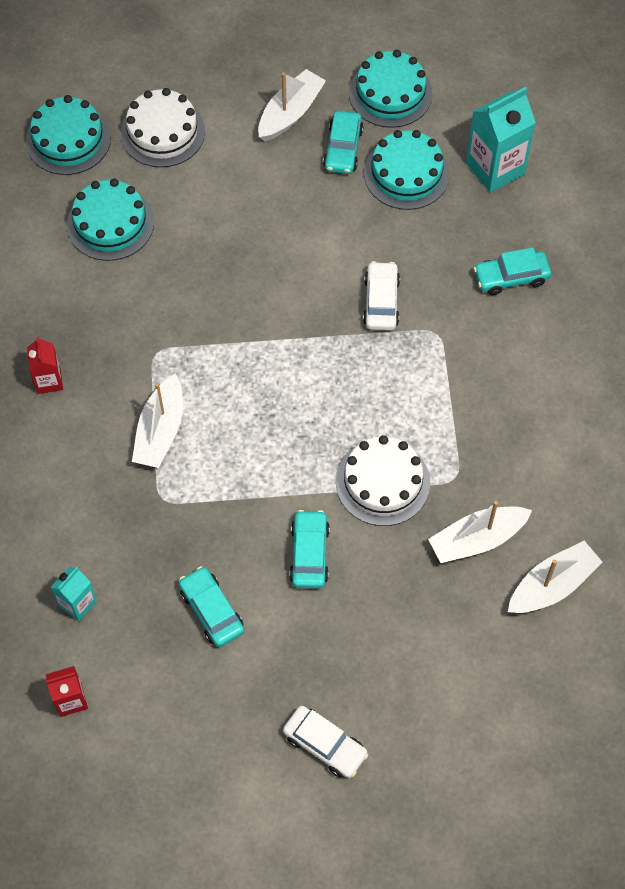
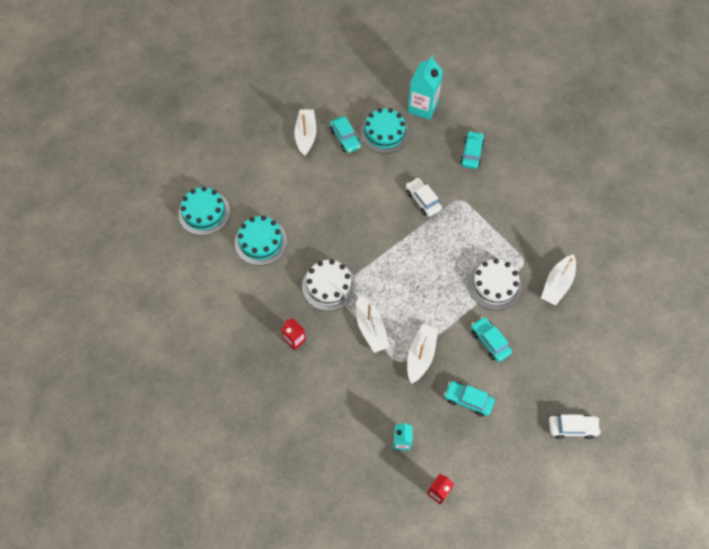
camera: 35 degrees left, 0 degrees up
(162, 132) = (250, 181): white cake -> white cake (329, 286)
(390, 93) = (345, 99): turquoise cake -> none
(511, 277) = (471, 153): turquoise car -> turquoise car turned 150 degrees clockwise
(552, 585) = (606, 283): white boat -> white boat (420, 355)

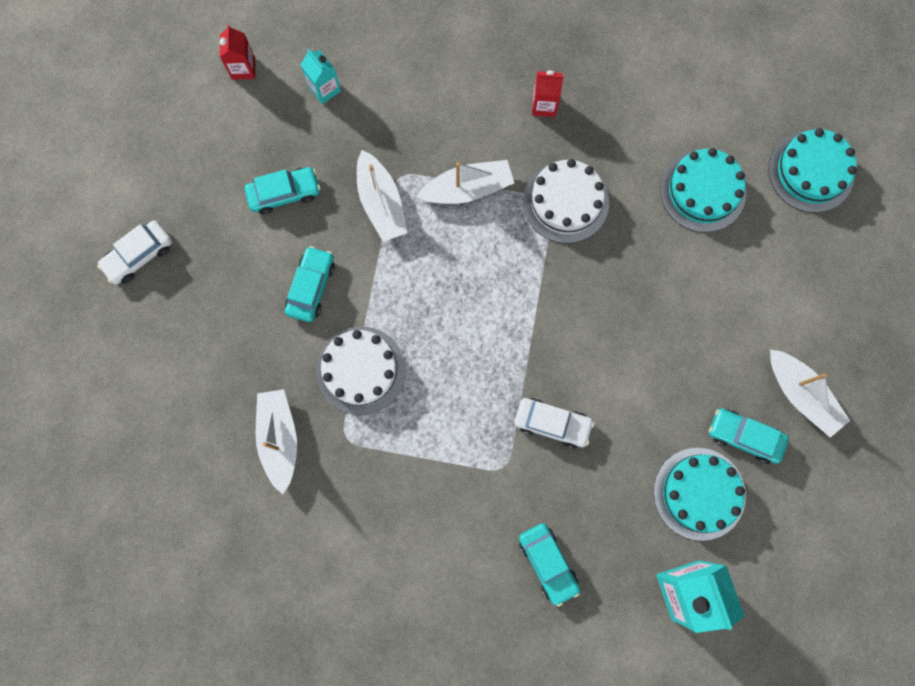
camera: 140 degrees right, 15 degrees up
(371, 329) = (467, 189): white boat -> white boat turned 135 degrees clockwise
(490, 341) = (311, 287): turquoise car -> turquoise car turned 90 degrees counterclockwise

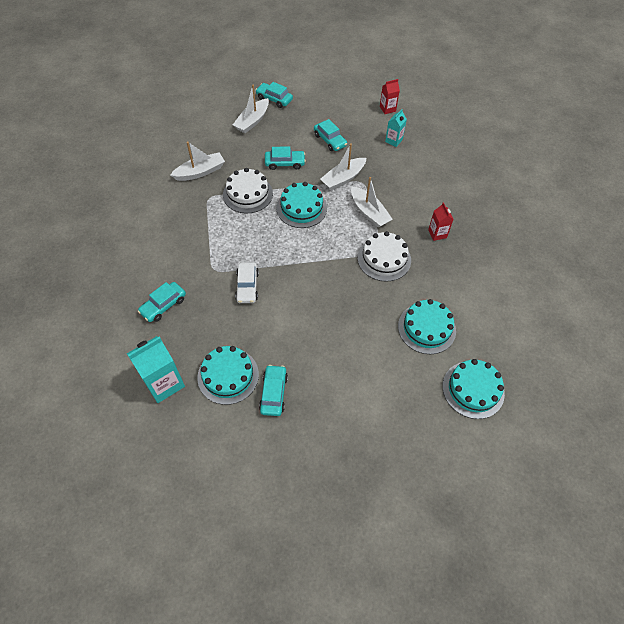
camera: 70 degrees right, 20 degrees down
(139, 255) = (274, 99): white car -> turquoise car
(422, 291) = (301, 208): none -> turquoise cake
(801, 395) = (314, 421): white boat -> white boat (252, 121)

